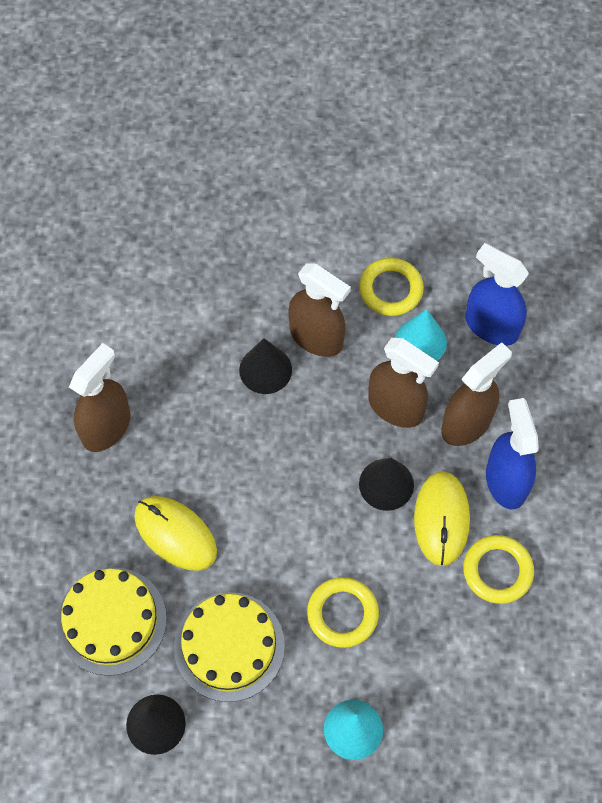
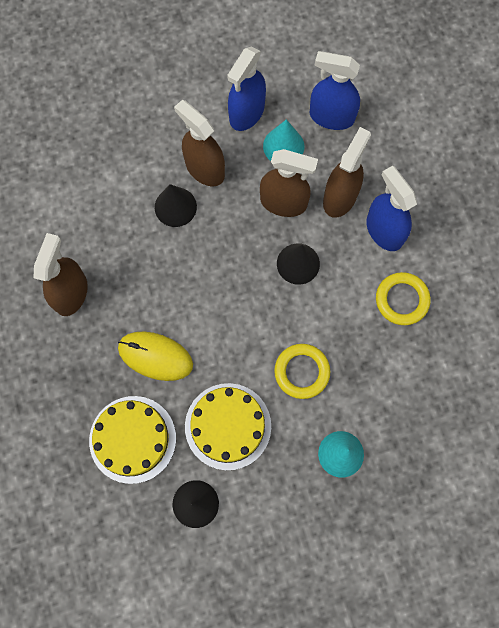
camera: 20 degrees left, 10 degrees up
(316, 337) = (204, 169): brown spray bottle -> brown spray bottle turned 150 degrees counterclockwise
(390, 289) = (246, 113): yellow ring -> blue spray bottle
(441, 519) = (348, 275): yellow mouse -> none

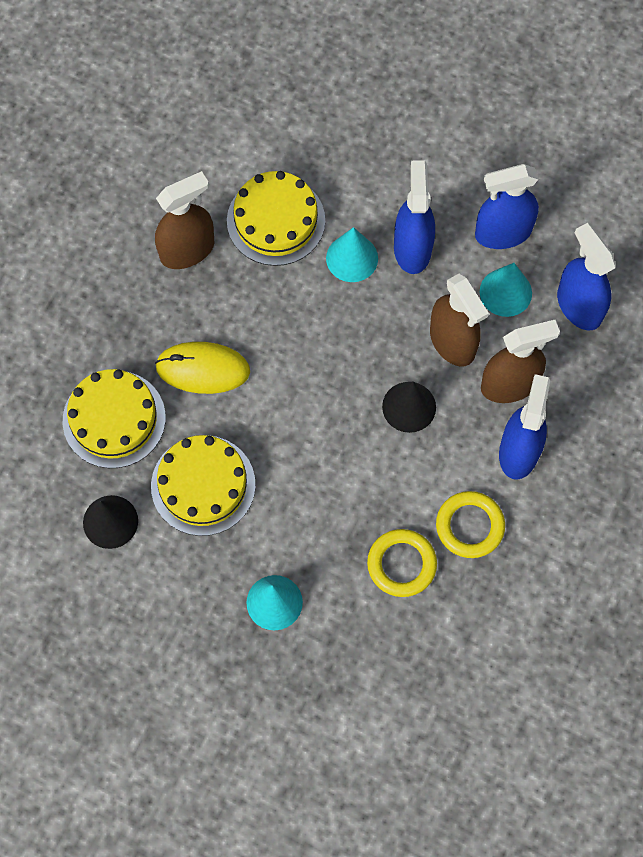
camera: 45 degrees right, 5 degrees down
(107, 225) = (276, 220): none -> yellow cake
(155, 356) = (203, 369): yellow mouse -> yellow mouse turned 60 degrees counterclockwise
(175, 207) = (352, 258): black cone -> turquoise cone
(204, 169) = (412, 248): brown spray bottle -> blue spray bottle
(302, 372) = (314, 501): yellow ring -> yellow ring (401, 564)

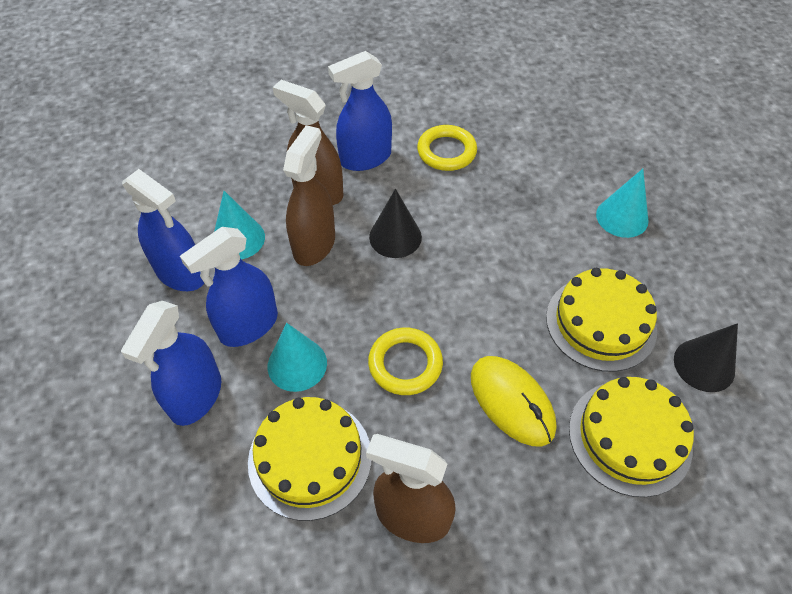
camera: 130 degrees left, 15 degrees down
(401, 564) = (513, 169): yellow ring -> yellow ring (405, 364)
(579, 306) = (213, 190): blue spray bottle -> blue spray bottle (196, 396)

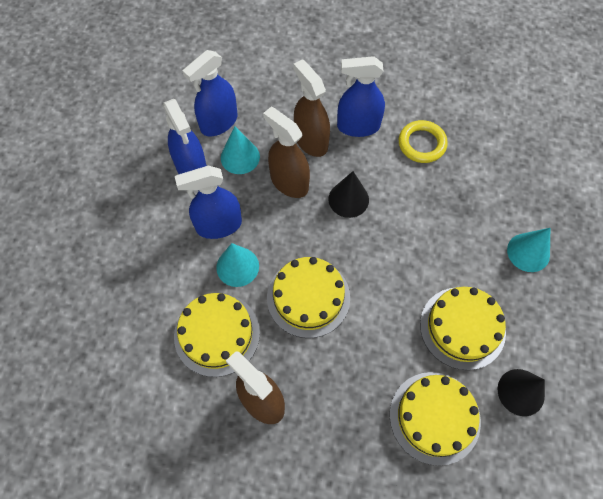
camera: 25 degrees right, 10 degrees up
(196, 396) = (165, 261): blue spray bottle -> blue spray bottle (219, 123)
(314, 244) = (289, 182): brown spray bottle -> brown spray bottle turned 90 degrees counterclockwise
(405, 364) = (308, 297): yellow ring -> yellow cake
(512, 401) = (366, 356): yellow mouse -> none

